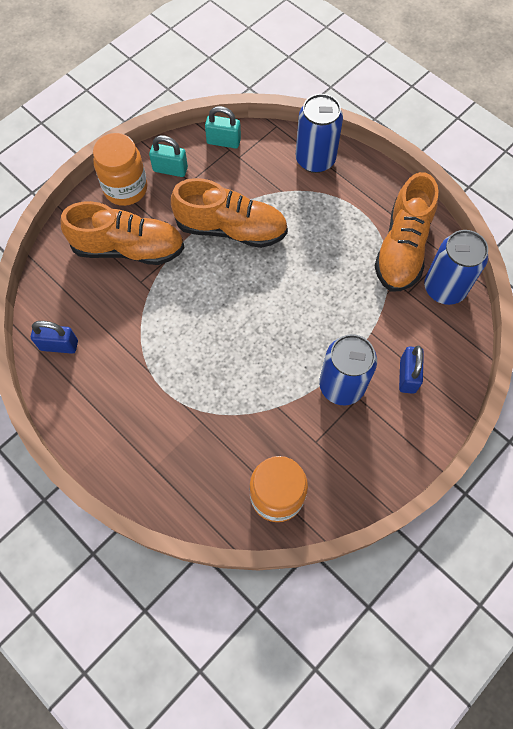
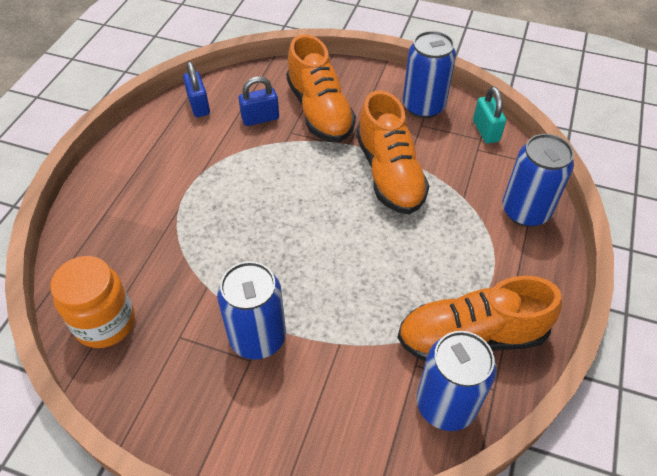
camera: 65 degrees right, 15 degrees down
(125, 189) = (380, 86): orange jar -> none
(170, 169) = (423, 106): turquoise padlock -> blue can
(407, 376) = (301, 403): blue padlock -> blue padlock (260, 118)

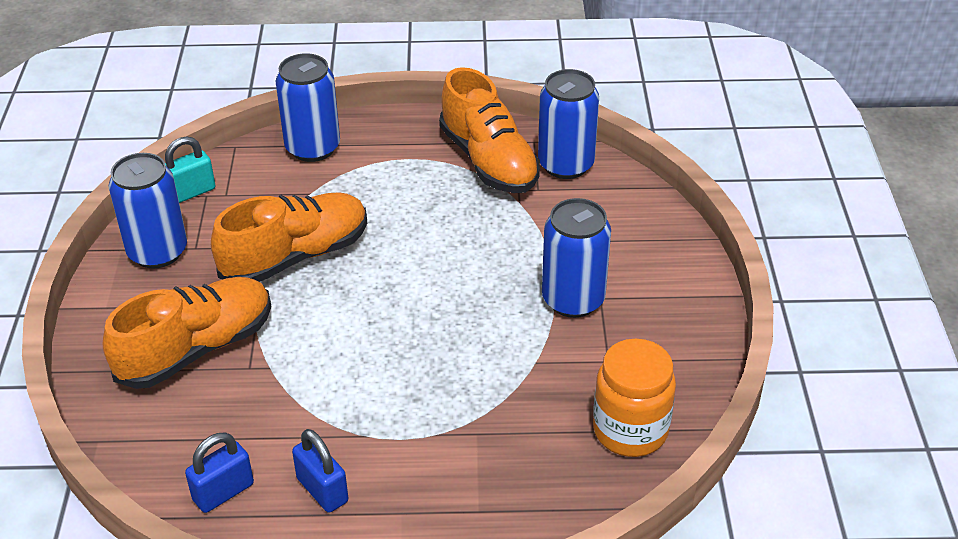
camera: 110 degrees left, 10 degrees down
(260, 118) = (231, 408): blue padlock -> blue padlock (322, 490)

